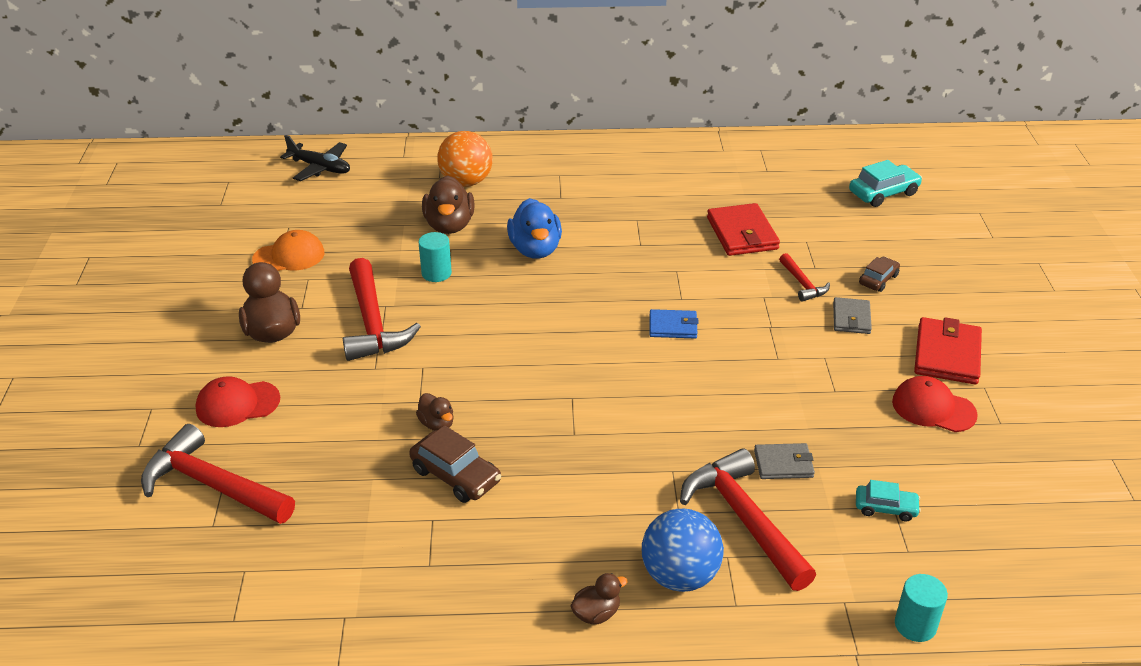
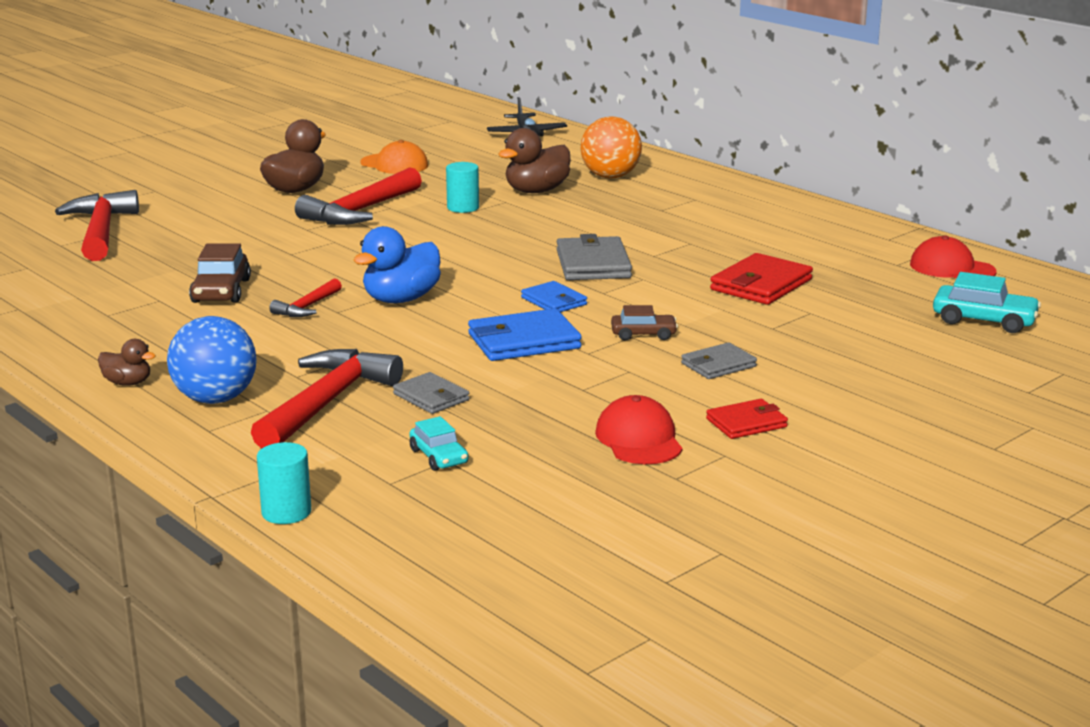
camera: 50 degrees right, 15 degrees down
(237, 404) = (197, 208): red cap -> red cap (952, 268)
(437, 424) = (273, 267): brown duck -> none
(535, 249) = (564, 225): blue duck -> blue duck (401, 299)
(625, 276) = (593, 264): none -> grey wallet
(729, 375) = (523, 341): none -> blue wallet
(802, 284) = (732, 330): red hammer -> red hammer (307, 307)
(878, 279) = (813, 359): brown car -> brown car (643, 334)
(947, 354) = (746, 423): red wallet -> red wallet, size x0.61

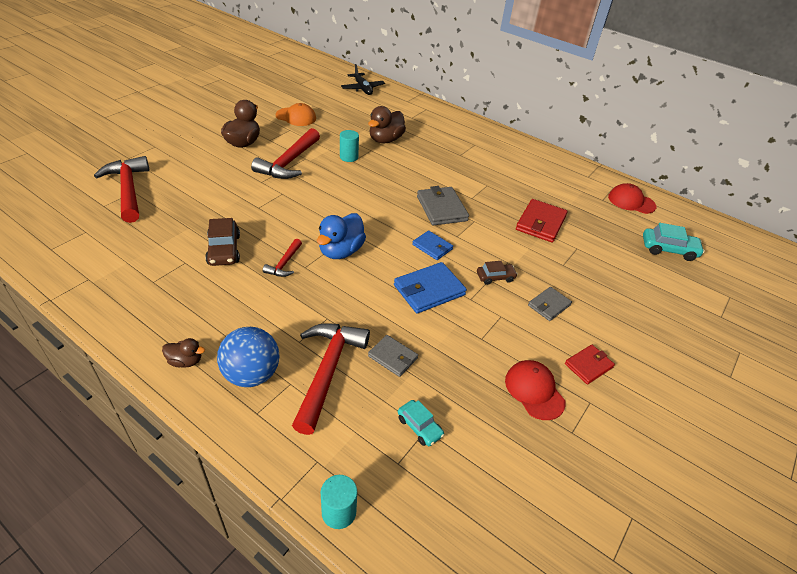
camera: 15 degrees left, 20 degrees up
(610, 177) = (421, 125): orange ball -> none

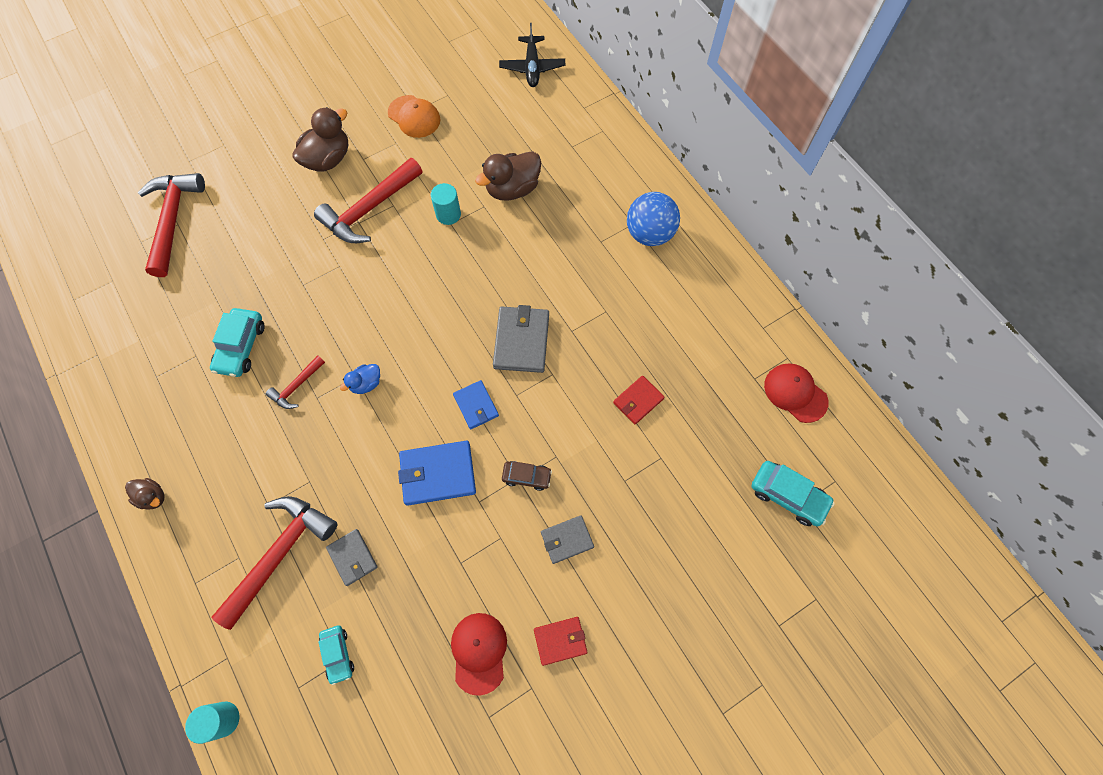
camera: 25 degrees right, 25 degrees up
(224, 250) = (241, 347): brown car -> turquoise car
(252, 374) = (207, 534): blue ball -> blue ball (649, 234)
(341, 251) = (366, 383): blue duck -> blue duck, size x0.54
(540, 223) = (638, 401): red wallet -> red wallet, size x0.61

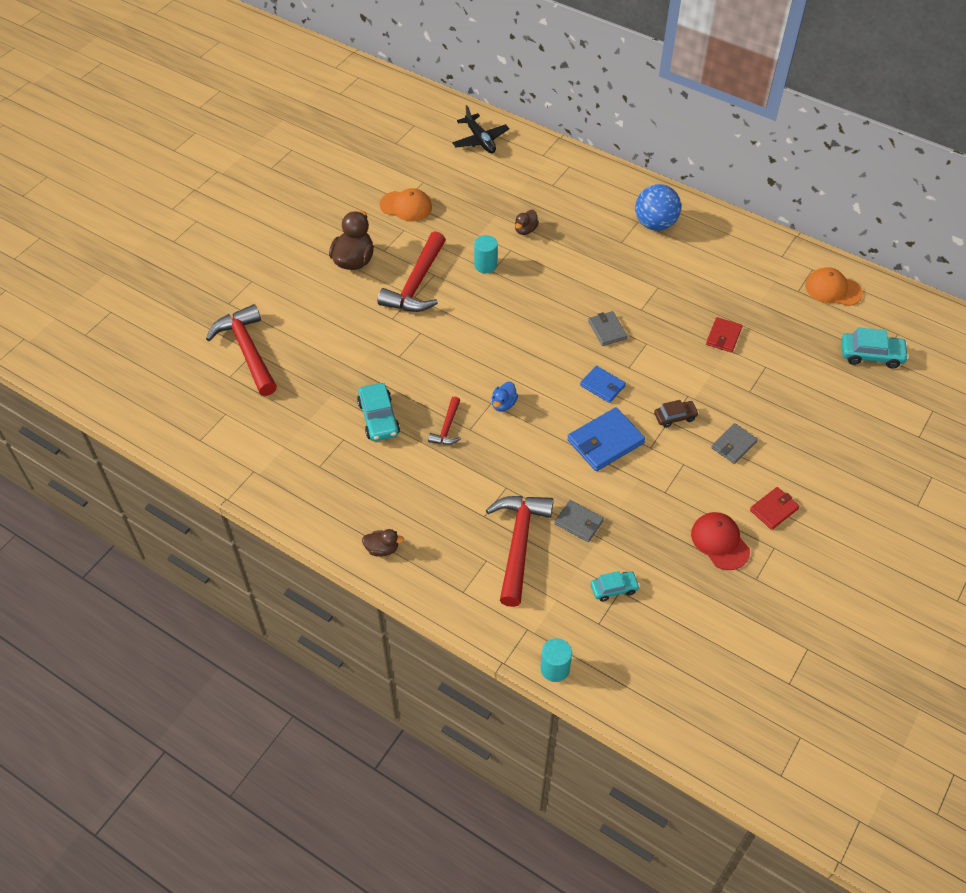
camera: 25 degrees left, 15 degrees down
(338, 654) = (614, 588): turquoise car -> turquoise car turned 60 degrees counterclockwise
(512, 189) = (525, 230): brown duck -> brown duck, size x0.54
(521, 341) = (607, 330): grey wallet -> grey wallet, size x0.61
(795, 393) = (833, 289): red cap -> orange cap

